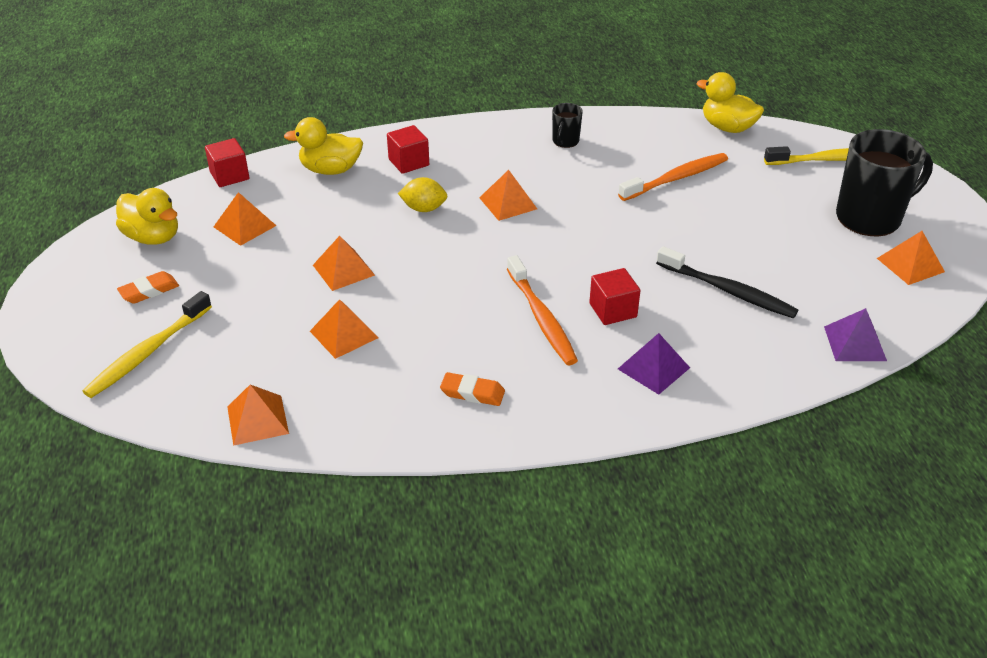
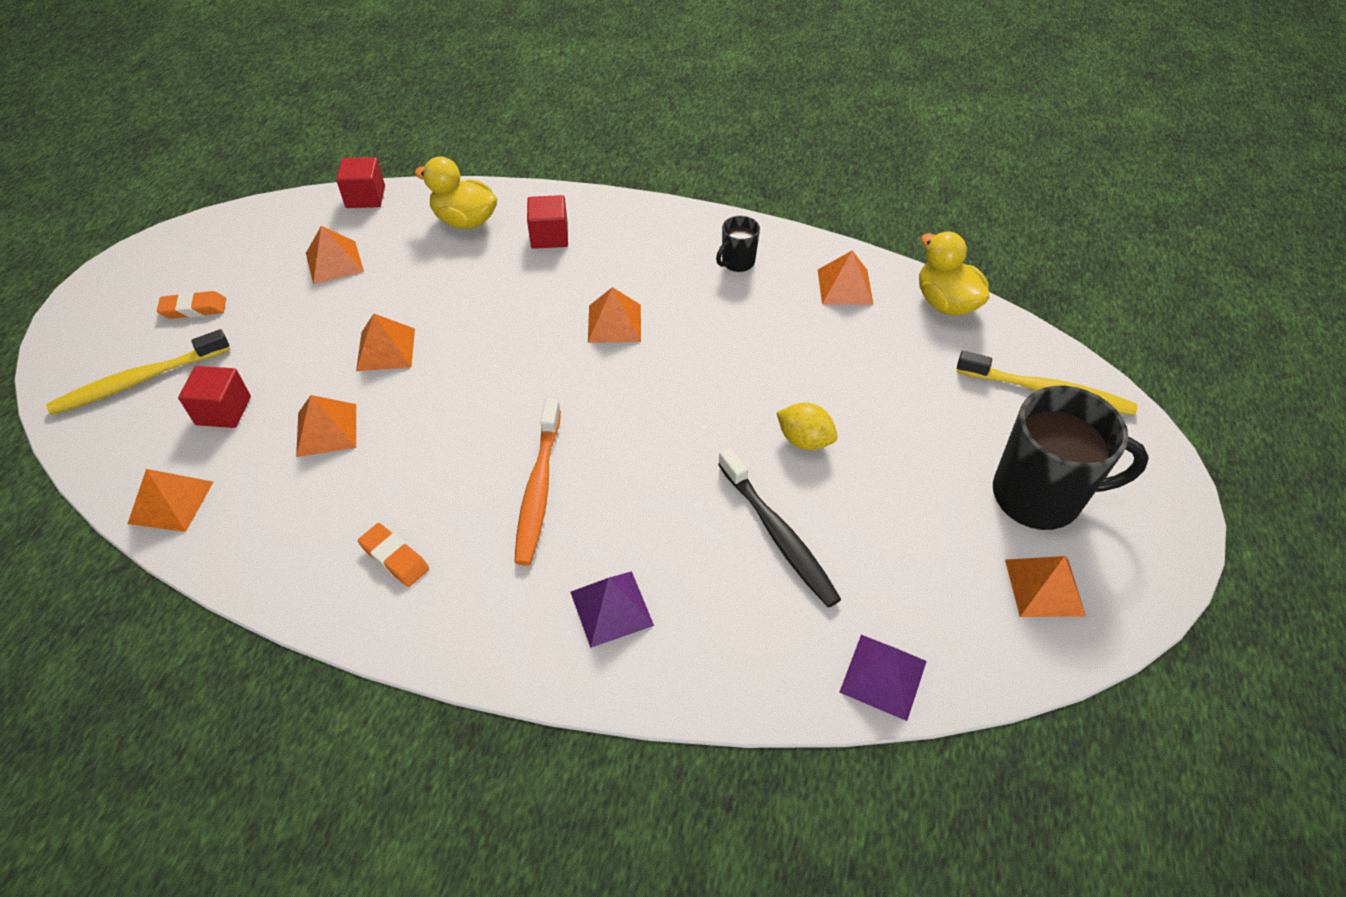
camera: 25 degrees right, 10 degrees up
(153, 237) = (244, 247): yellow duck -> none
(424, 208) = (521, 300): yellow lemon -> yellow lemon (804, 440)
(613, 310) = (624, 509): red cube -> red cube (223, 411)
(653, 136) = (845, 286): none -> orange pyramid
(676, 178) = (830, 354): orange toothbrush -> none

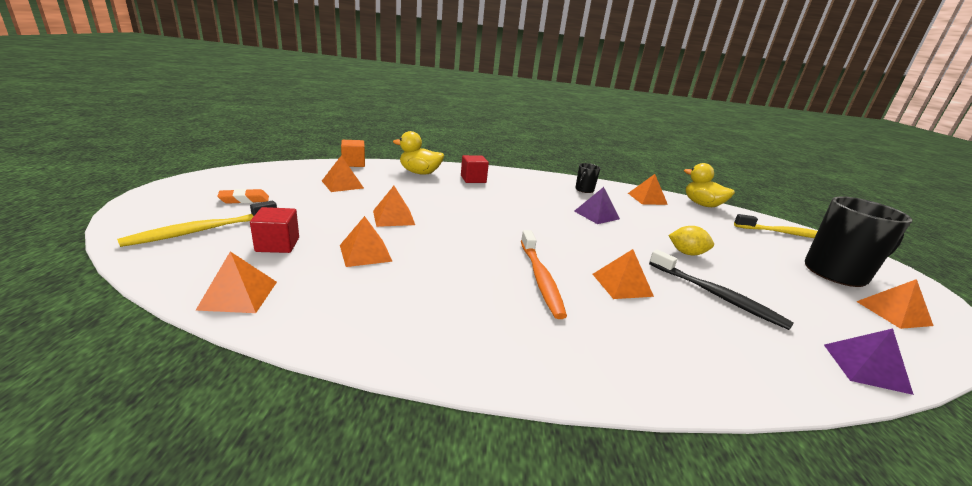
camera: 15 degrees left, 25 degrees down
(365, 197) = (353, 163): red cube -> orange cube
(395, 558) = (454, 320): orange eraser -> none
(611, 608) = (644, 341): purple pyramid -> purple pyramid (596, 215)
(614, 323) = (534, 209): orange pyramid -> orange pyramid (622, 284)

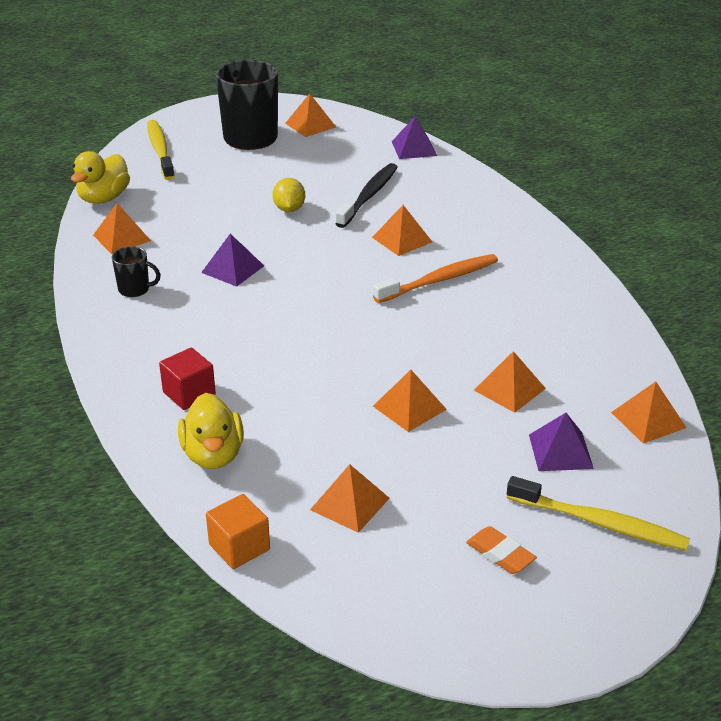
camera: 110 degrees left, 10 degrees up
(277, 244) = (560, 451): red cube -> purple pyramid

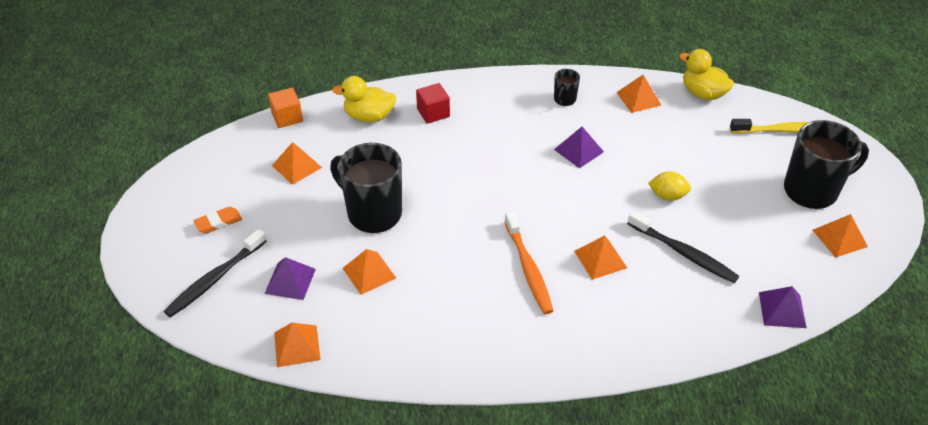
camera: 105 degrees right, 10 degrees up
(409, 407) = (373, 213): orange pyramid -> black mug
(600, 523) = (215, 279): yellow toothbrush -> black toothbrush

